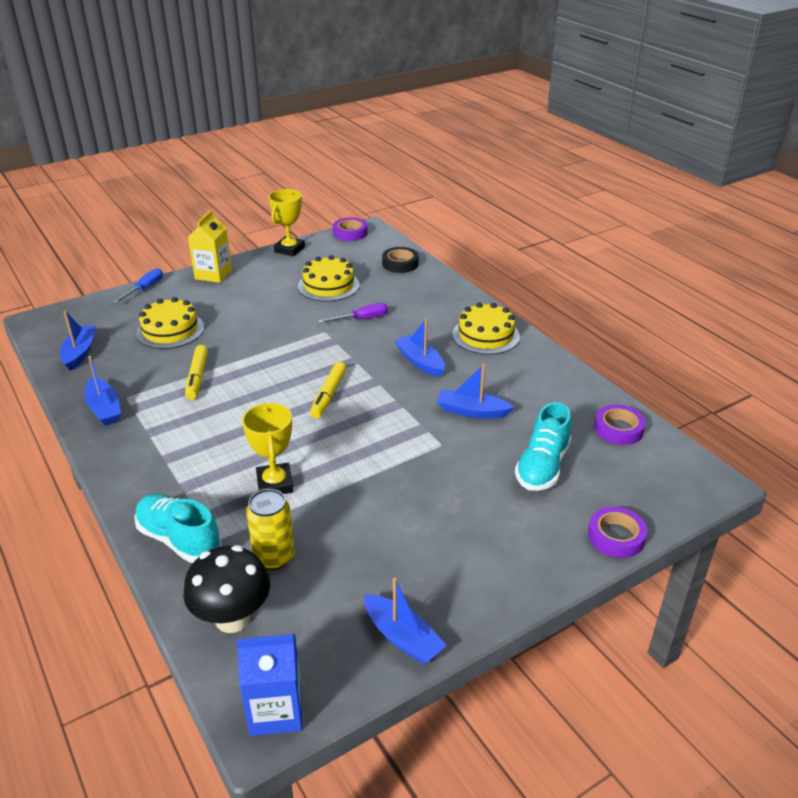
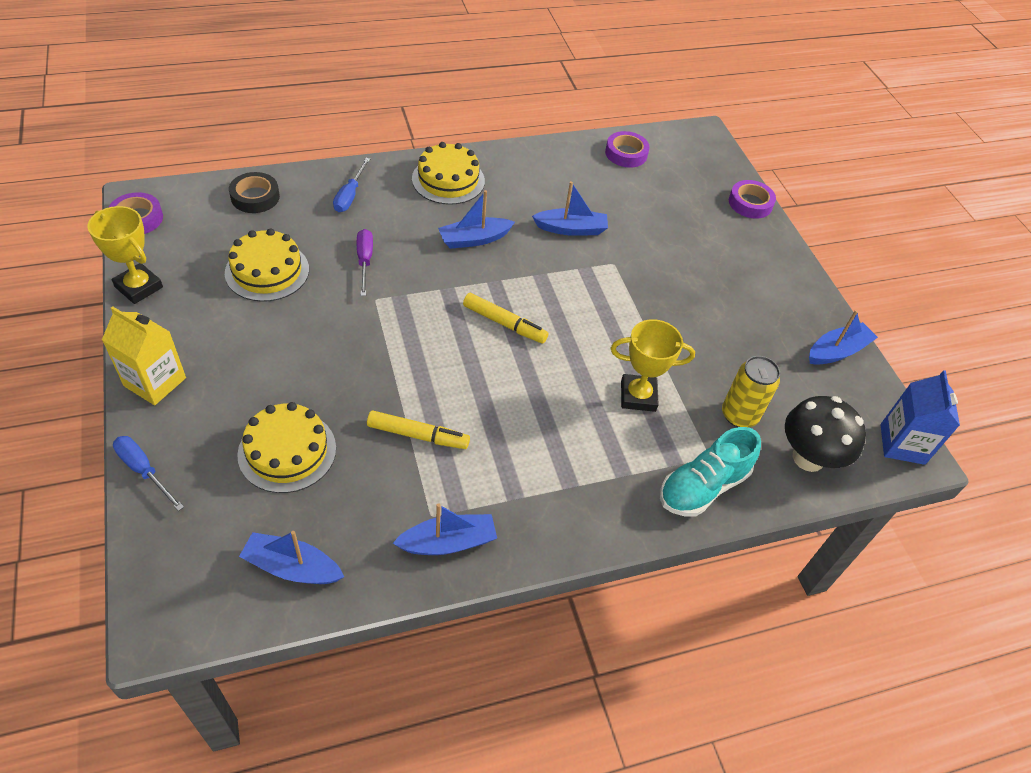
camera: 80 degrees left, 15 degrees up
(430, 297) = (350, 195): none -> blue screwdriver
(472, 411) = (571, 229): blue boat -> blue boat turned 120 degrees counterclockwise
(542, 466) = (661, 212): turquoise shoe -> none

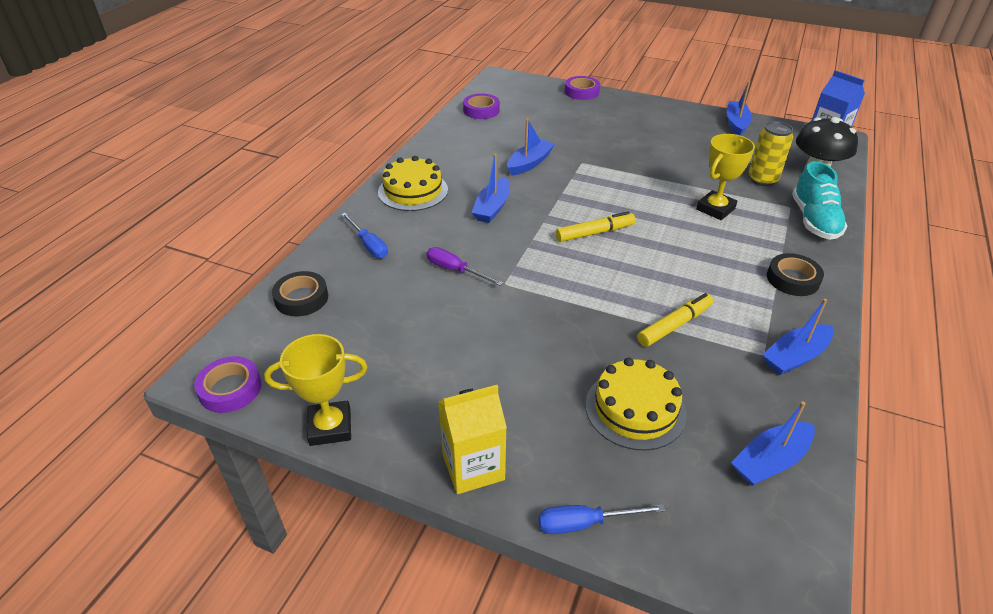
camera: 45 degrees left, 10 degrees down
(267, 271) = (405, 330): yellow cake -> none
(448, 542) = (795, 357): blue boat -> blue boat turned 150 degrees counterclockwise
(573, 501) = (792, 279): none -> black tape

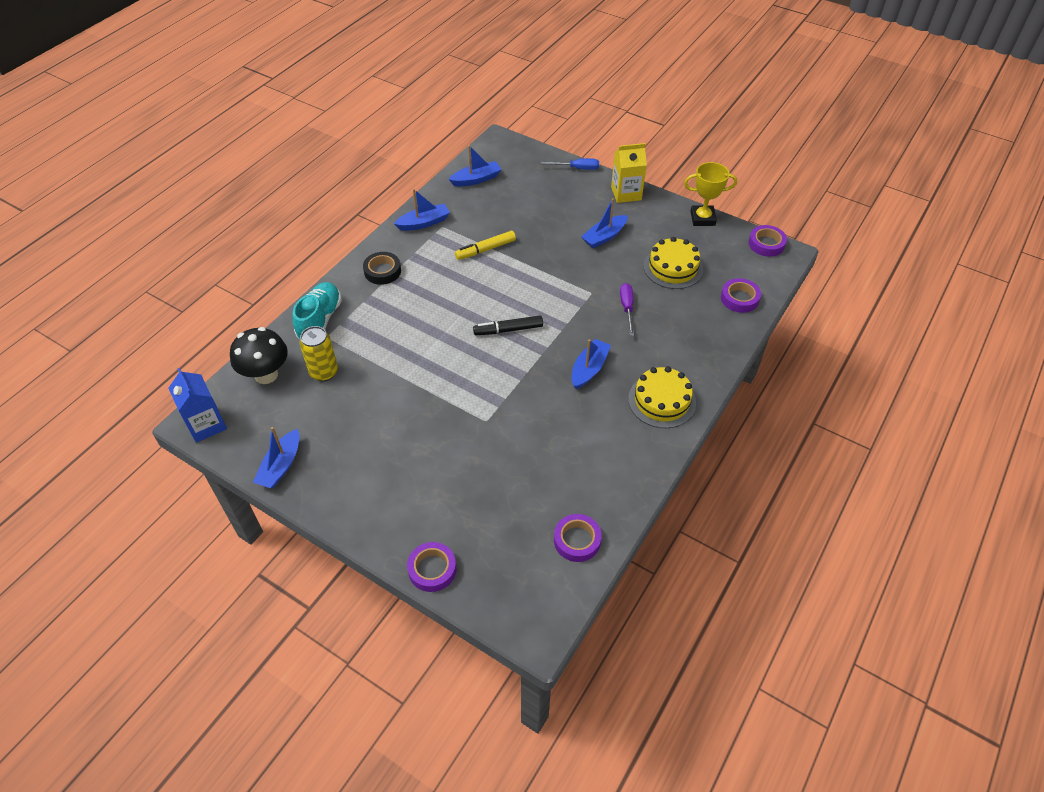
camera: 170 degrees left, 10 degrees up
(301, 298) = (739, 298): black tape -> purple tape
(368, 245) = (696, 340): blue screwdriver -> none
(455, 270) = (627, 308): purple screwdriver -> purple screwdriver turned 135 degrees counterclockwise
(529, 163) = (540, 426): blue boat -> blue boat (604, 237)
(594, 233) = (508, 330): yellow marker -> black marker
(635, 409) = (533, 208): yellow cake -> yellow cake (673, 267)
(715, 209) = (393, 342): yellow trophy -> none

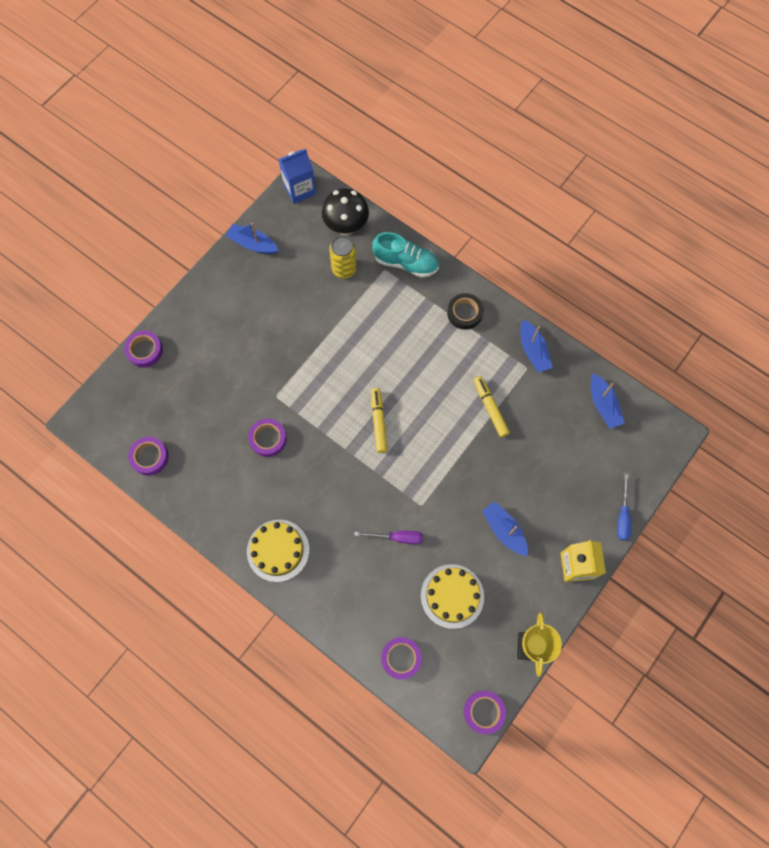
camera: 95 degrees right, 20 degrees up
(508, 330) = (378, 422): black marker -> yellow marker
(538, 422) = (268, 439): none -> purple tape
(589, 369) = (323, 490): blue boat -> none

